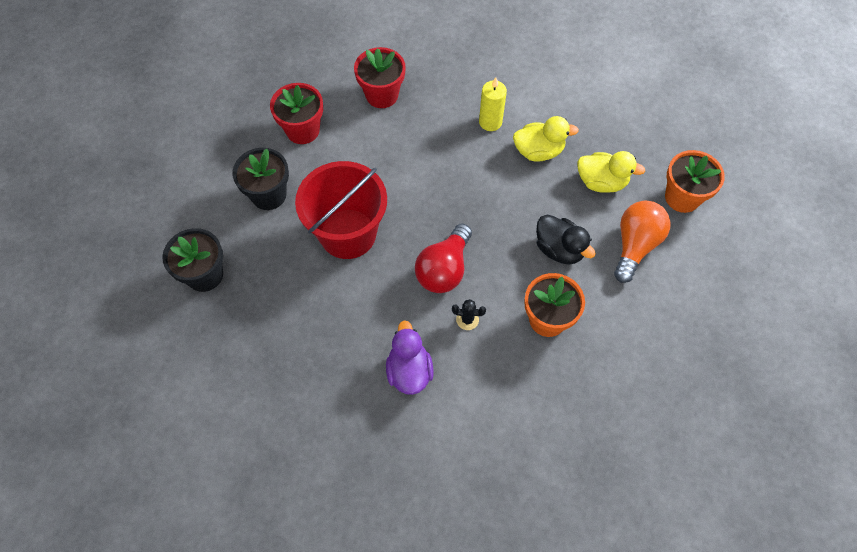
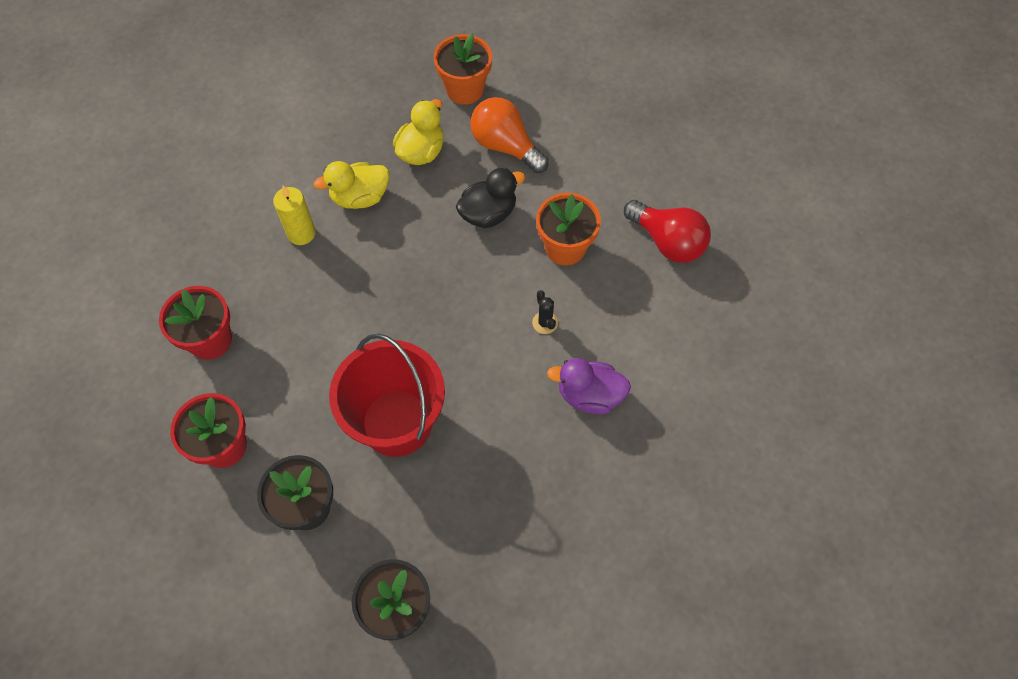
camera: 75 degrees left, 0 degrees up
(444, 269) = (477, 330): red light bulb -> red light bulb (667, 242)
(467, 319) = (545, 323): black cactus -> black cactus turned 45 degrees counterclockwise
(538, 151) = (360, 197): yellow duck -> yellow duck turned 120 degrees counterclockwise

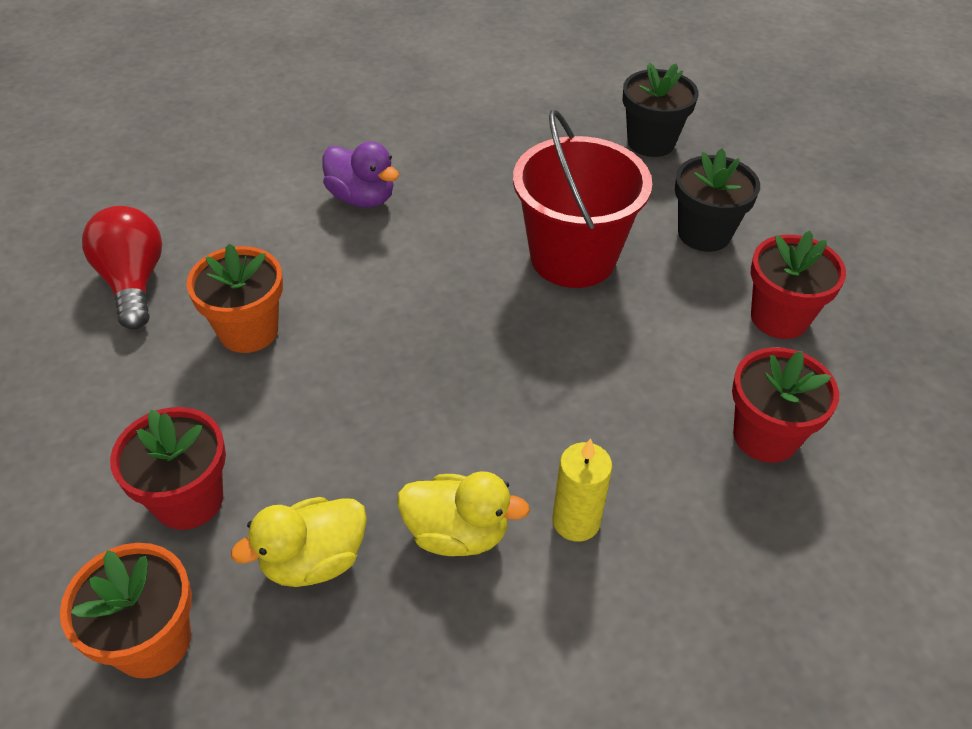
camera: 150 degrees left, 15 degrees down
(488, 214) = (300, 416): black duck -> none
(505, 146) = (188, 500): orange light bulb -> red flower pot
(545, 323) = (346, 271): black cactus -> none

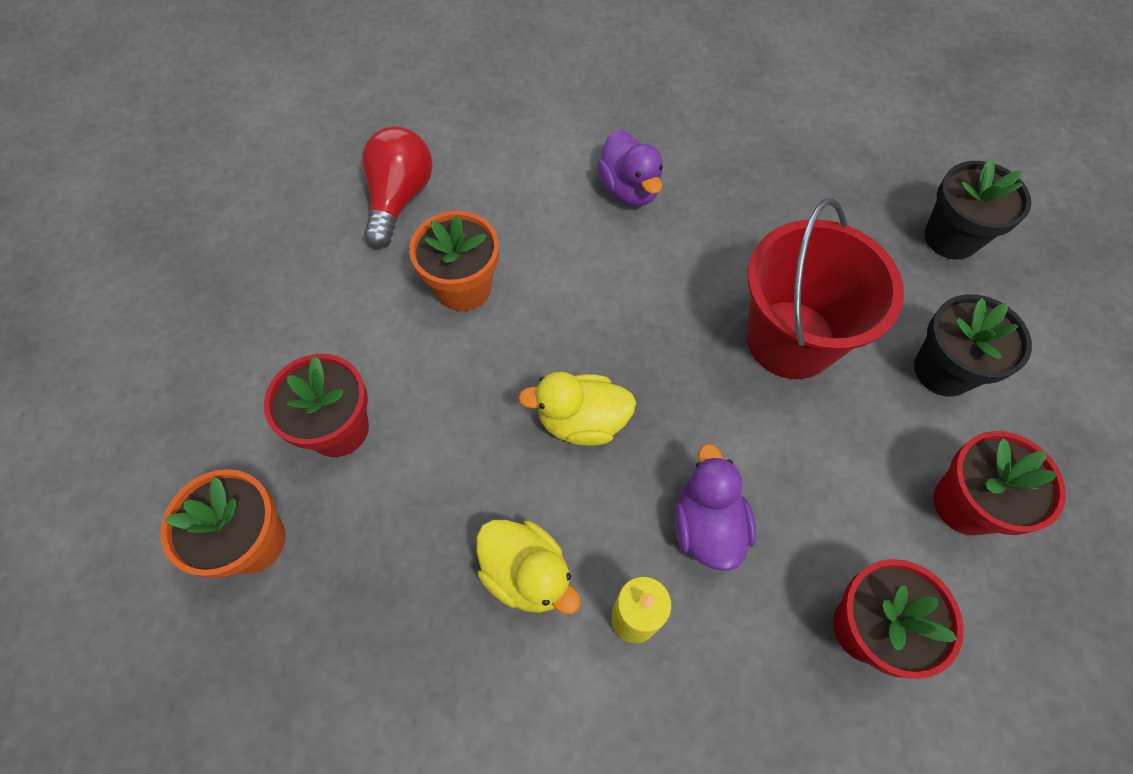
camera: 30 degrees right, 15 degrees up
(314, 560) = (402, 536): yellow duck -> yellow duck (581, 421)
(592, 422) = (707, 525): none -> purple duck

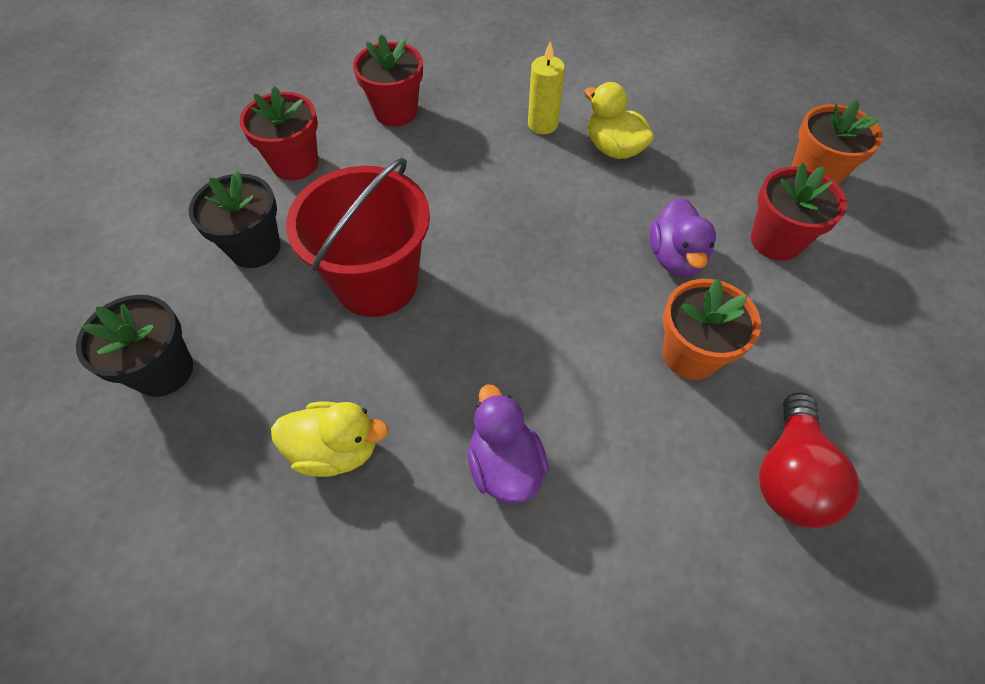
camera: 175 degrees left, 5 degrees down
(581, 421) = (572, 232): yellow duck -> yellow duck (336, 449)
(707, 525) = (485, 164): purple duck -> purple duck (675, 257)

